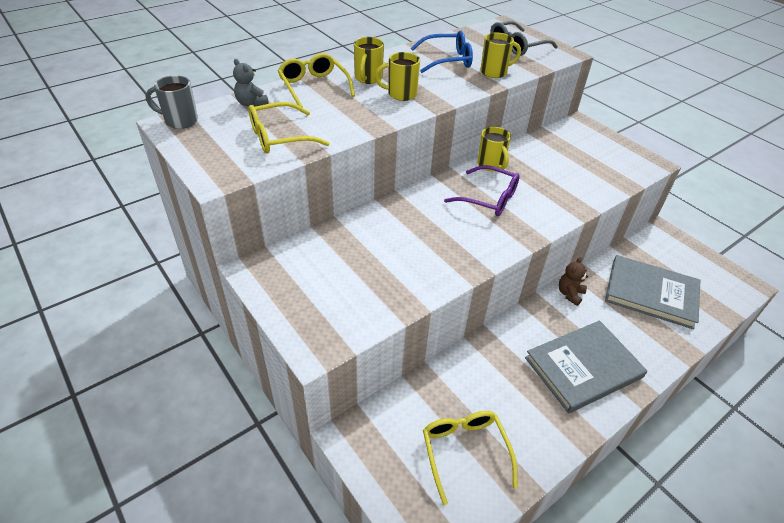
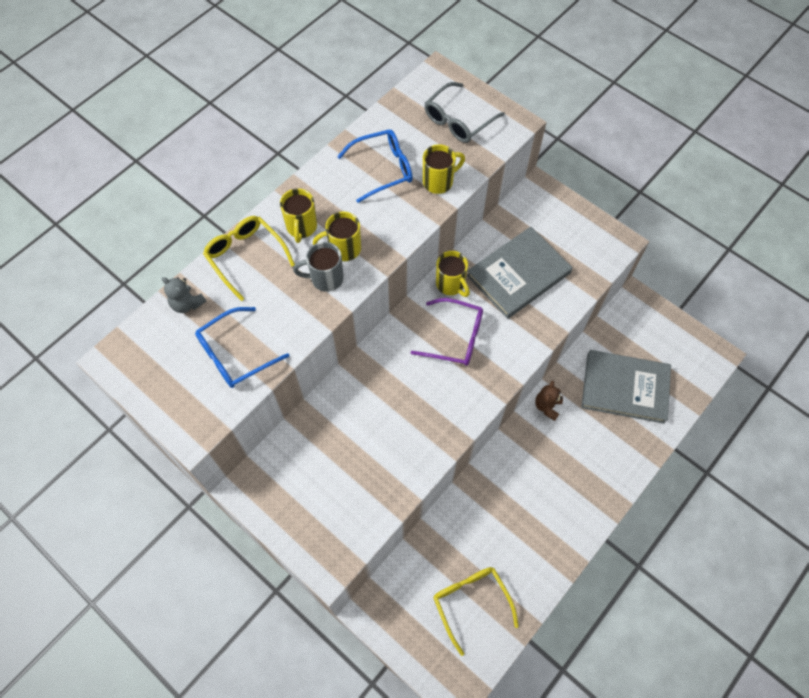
camera: 10 degrees left, 20 degrees up
(180, 121) = (122, 352): grey mug -> grey mug (325, 278)
(280, 137) = (235, 354): yellow glasses -> blue glasses
(583, 367) = (565, 491): grey book -> grey book (518, 274)

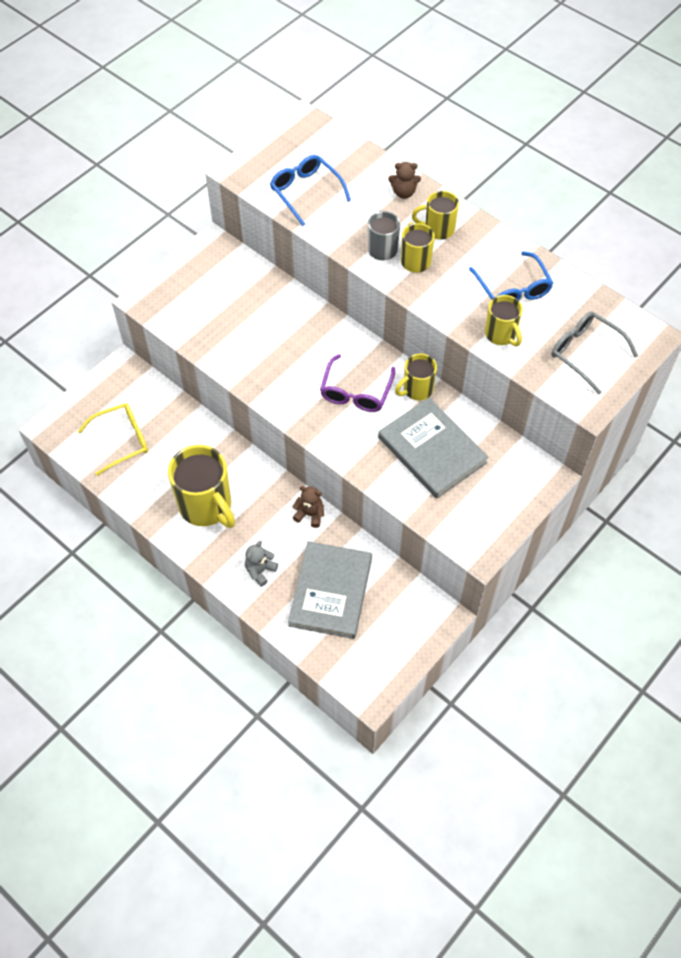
camera: 90 degrees right, 5 degrees down
(187, 304) = (355, 158): grey teddy bear -> grey teddy bear (260, 571)
(246, 257) = (404, 192): yellow glasses -> brown teddy bear
(546, 504) = (207, 506): none -> yellow mug

